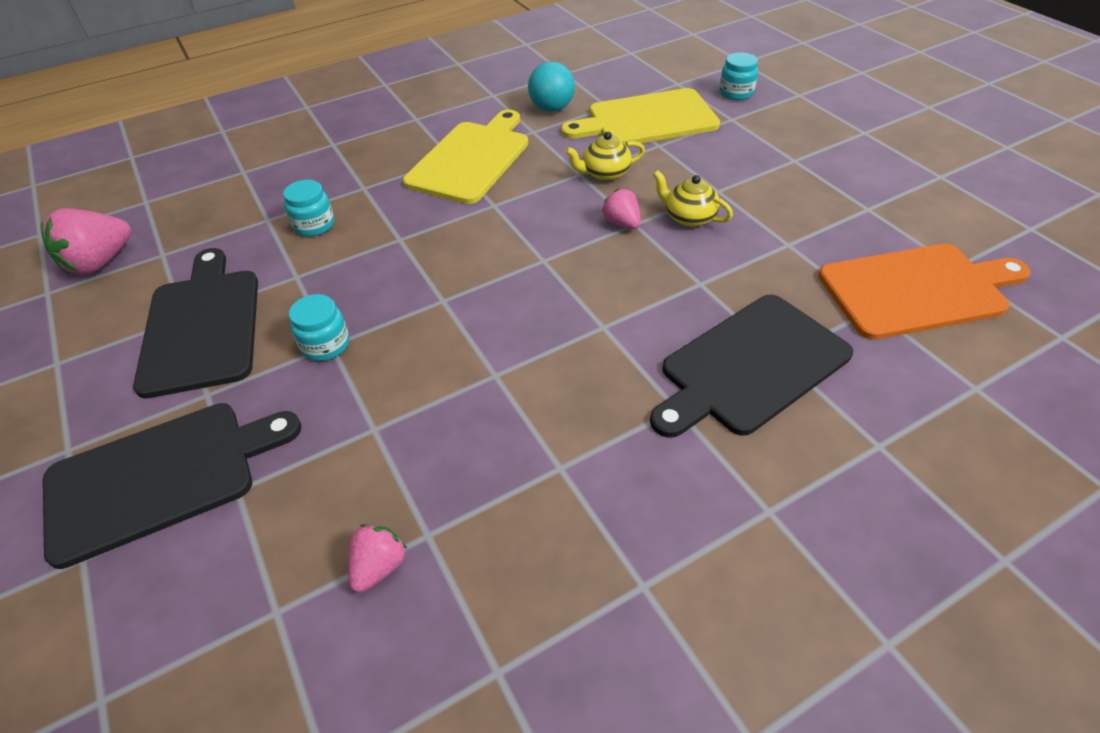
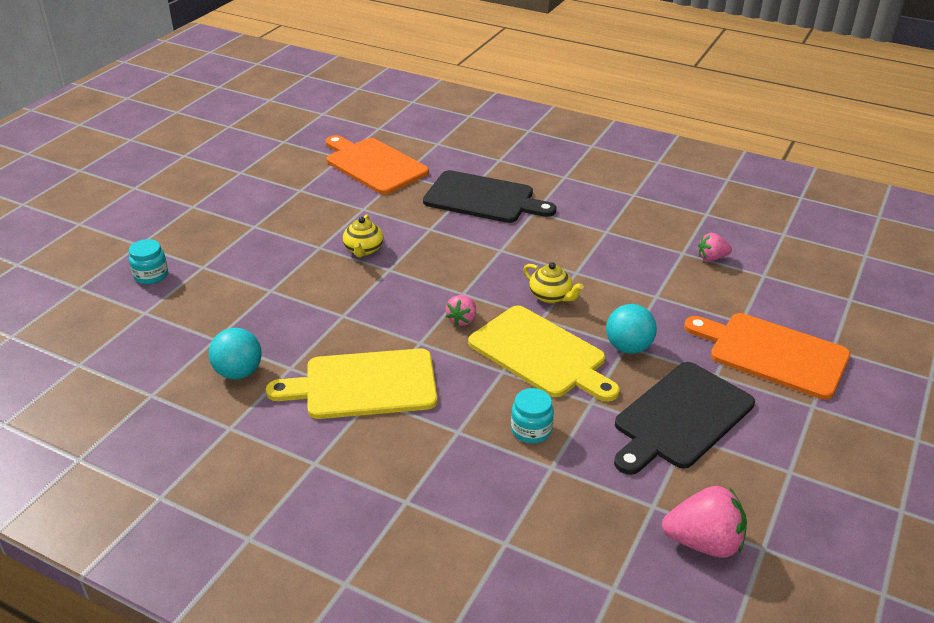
camera: 125 degrees left, 10 degrees down
(160, 476) = (772, 354): black cutting board -> orange cutting board
(325, 345) = (628, 347): turquoise jar -> turquoise ball
(605, 173) = (333, 303): yellow teapot -> yellow teapot (551, 296)
(622, 223) = (393, 274): pink strawberry -> pink strawberry (462, 320)
(647, 120) = (229, 309): yellow cutting board -> yellow cutting board (541, 354)

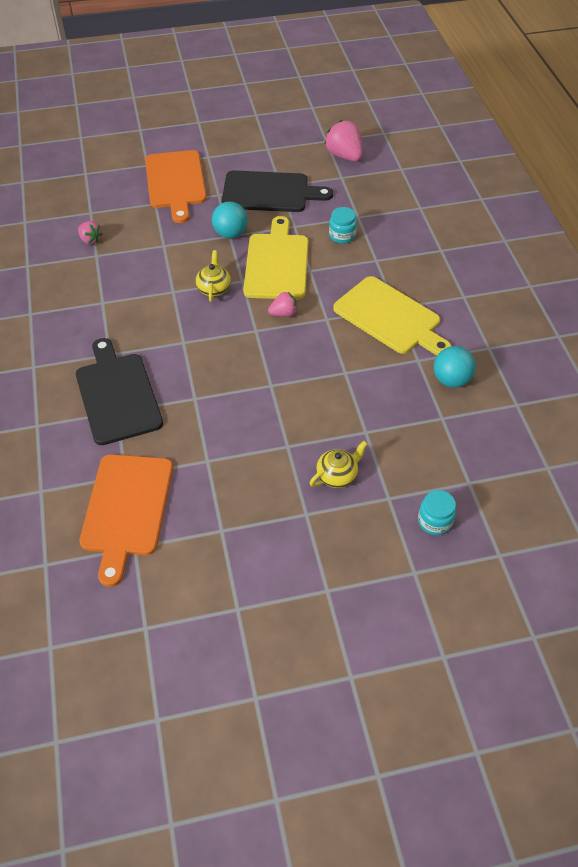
camera: 130 degrees left, 15 degrees up
(363, 250) = (263, 416): yellow teapot -> yellow teapot (337, 475)

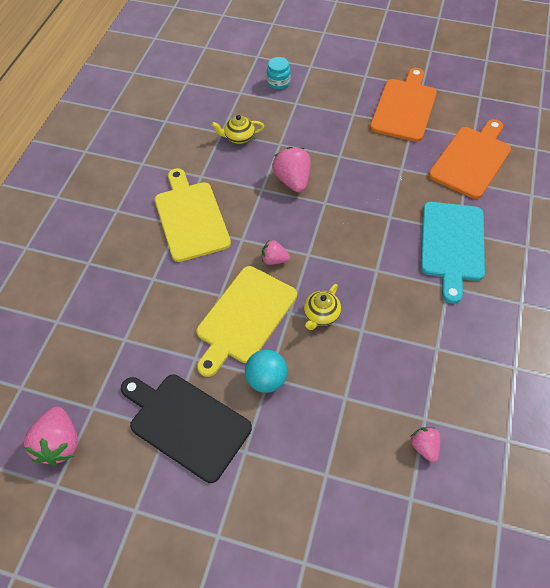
camera: 150 degrees left, 5 degrees up
(117, 395) = (452, 245): black cutting board -> turquoise cutting board
(176, 182) = (283, 502): orange cutting board -> orange cutting board (404, 107)
(320, 394) = (292, 180): none -> pink strawberry
(337, 475) = (318, 126): yellow teapot -> yellow teapot (239, 137)
(342, 235) = (159, 322): turquoise jar -> none
(451, 380) = (191, 153): turquoise ball -> none

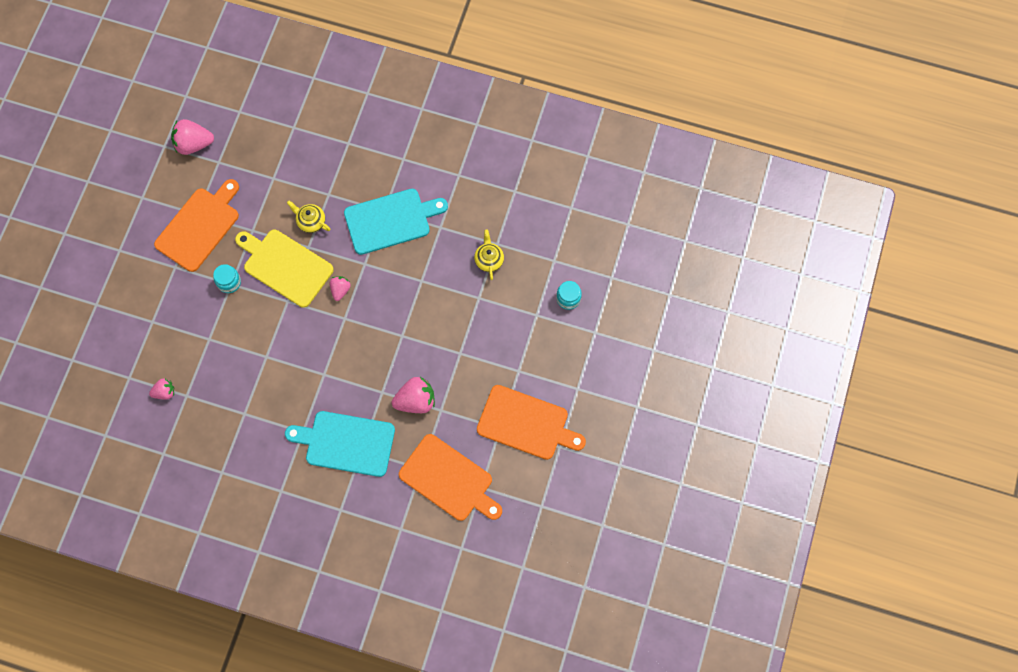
camera: 90 degrees right, 15 degrees up
(186, 424) = (199, 226): black cutting board -> orange cutting board
(190, 218) = (391, 220): yellow cutting board -> turquoise cutting board
(266, 379) = (229, 282): turquoise ball -> turquoise jar
(292, 180) = (430, 308): pink strawberry -> pink strawberry (416, 400)
(321, 315) = (282, 325): yellow teapot -> yellow teapot (311, 221)

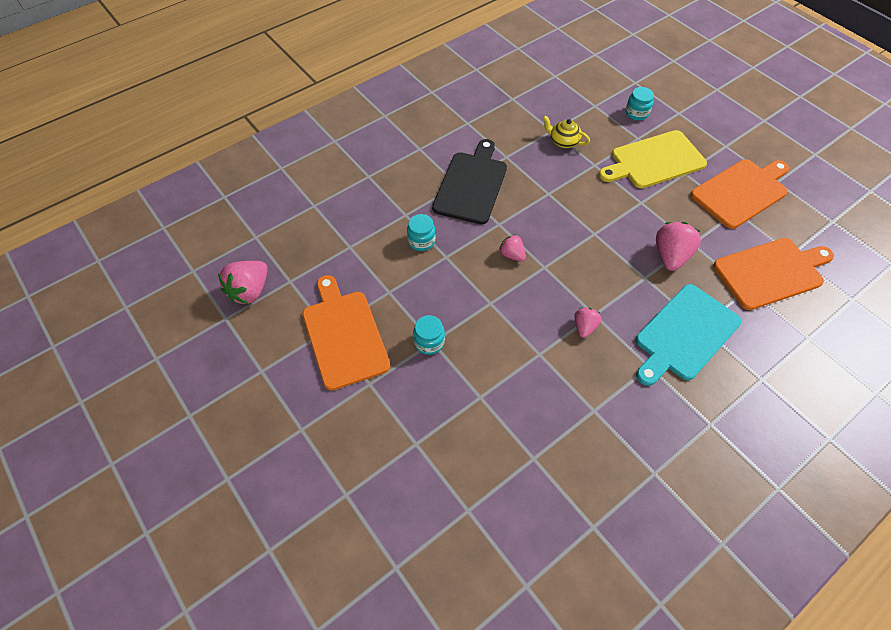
camera: 55 degrees left, 15 degrees down
(165, 392) = (514, 479): pink strawberry -> pink strawberry (584, 327)
(285, 266) = (451, 285): yellow cutting board -> yellow cutting board (654, 161)
(311, 221) = (421, 241): yellow teapot -> turquoise jar
(391, 220) = (471, 184): turquoise cutting board -> black cutting board

